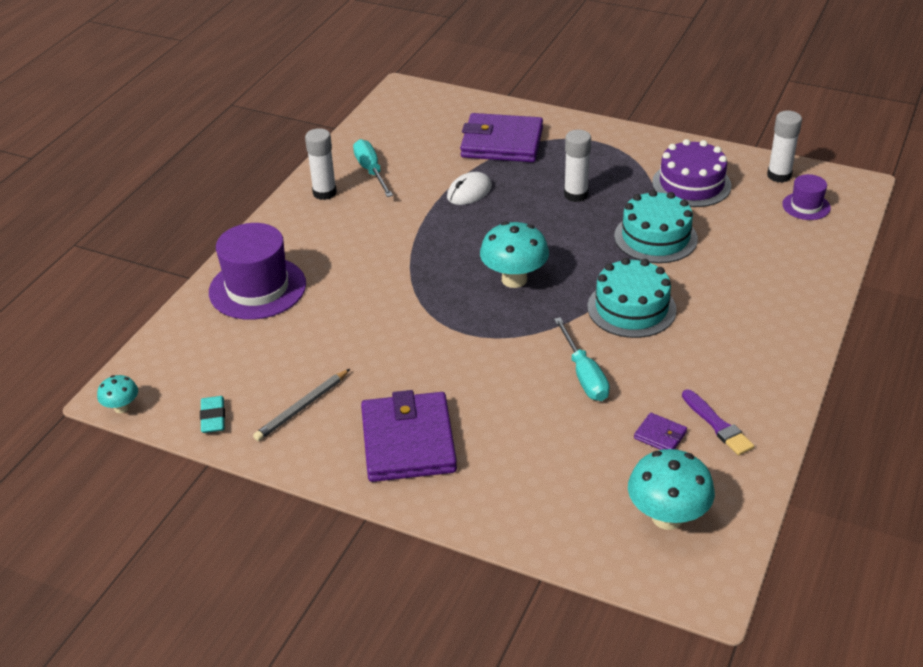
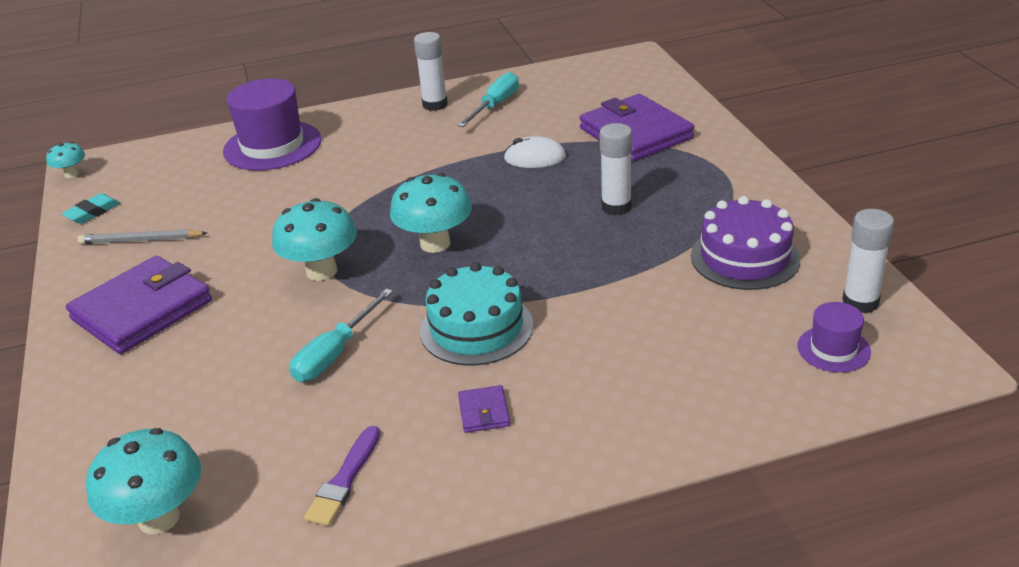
camera: 50 degrees right, 5 degrees down
(477, 340) = (321, 271): none -> turquoise mushroom
(655, 237) = (616, 283): turquoise cake -> none
(660, 435) = (287, 448): purple wallet -> purple wallet (484, 412)

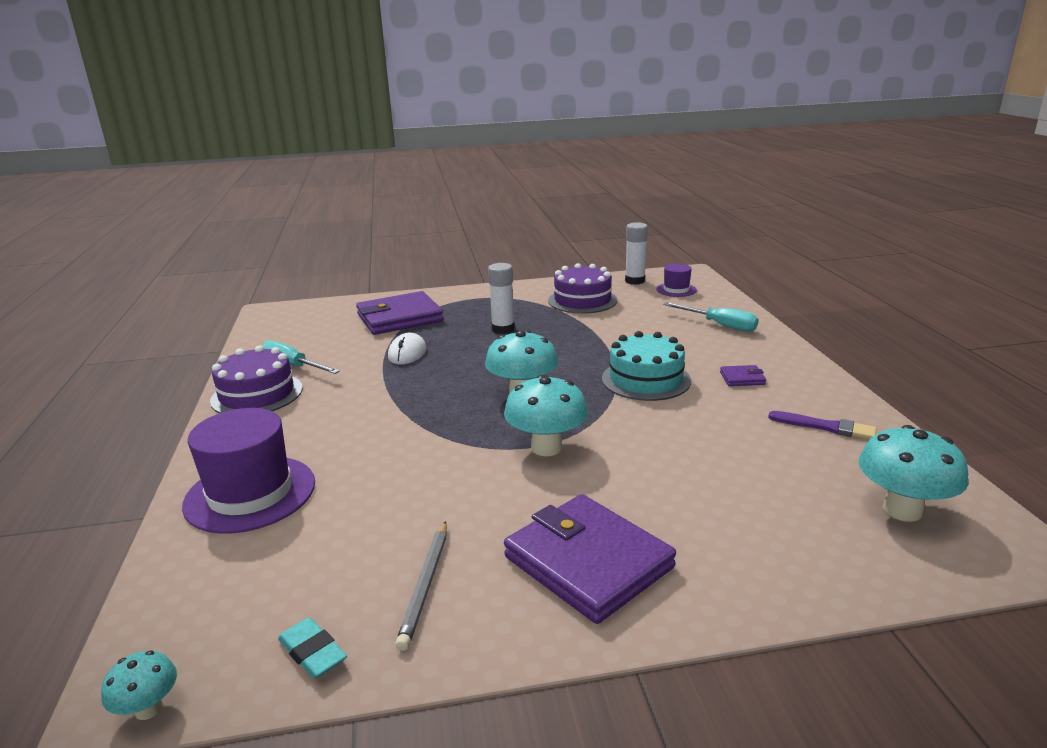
camera: 85 degrees left, 10 degrees down
(335, 353) = (675, 436): turquoise screwdriver -> turquoise screwdriver (720, 325)
(435, 105) = (257, 394): white glue stick -> purple cake

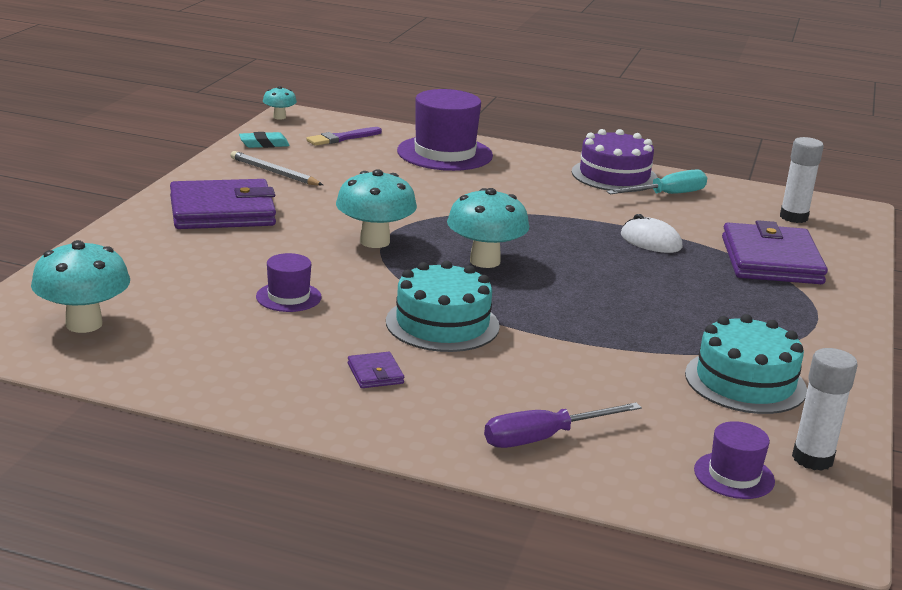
camera: 115 degrees right, 0 degrees up
(503, 329) = (675, 300): white glue stick -> white glue stick (793, 217)
(582, 300) = (745, 382): purple cake -> turquoise cake
(702, 443) = (288, 297): none -> purple hat
(720, 325) = (544, 438): turquoise screwdriver -> purple screwdriver
(742, 378) = (375, 373): purple wallet -> purple wallet turned 45 degrees counterclockwise
(825, 427) = (224, 362): purple brush -> purple brush (342, 138)

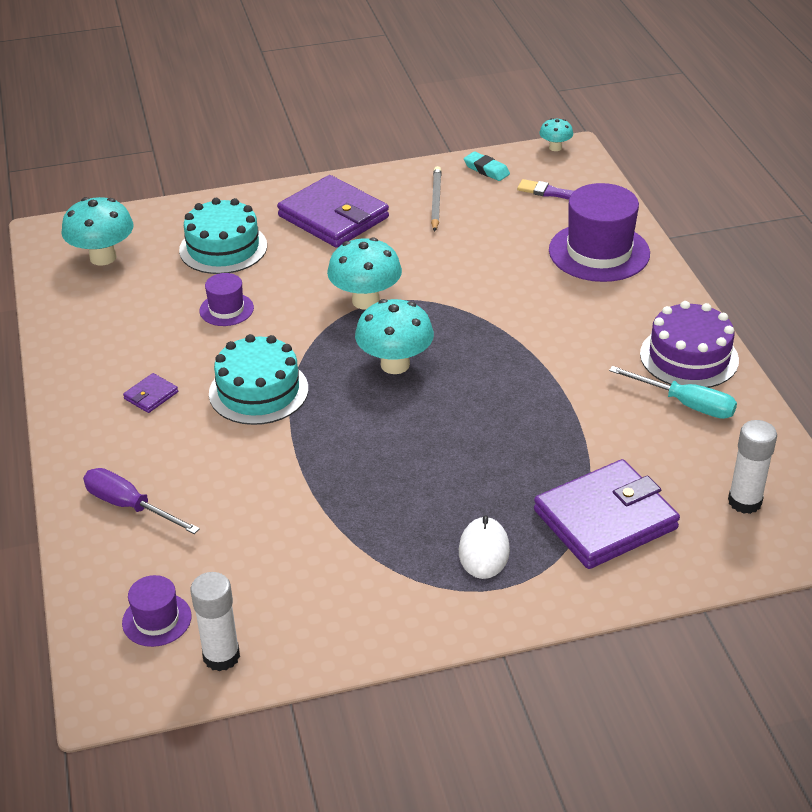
camera: 60 degrees right, 15 degrees up
(650, 241) = (554, 433): white mouse -> white mouse (484, 551)
(745, 382) = (322, 579): turquoise cake -> turquoise cake (223, 248)

